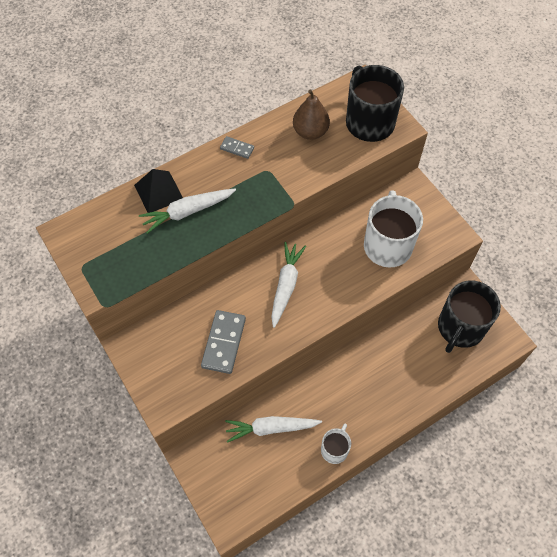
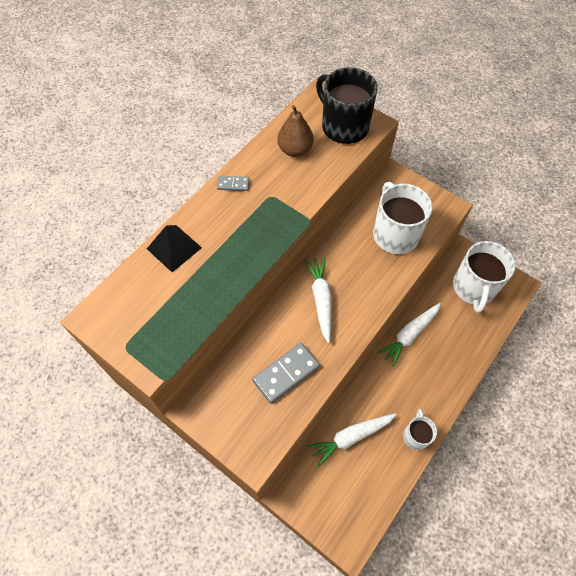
camera: 20 degrees left, 0 degrees up
(187, 212) = (211, 258): white carrot -> white carrot (409, 335)
(223, 343) = (286, 373): grey domino -> grey domino turned 60 degrees clockwise
(460, 328) = (474, 288): black mug -> white mug

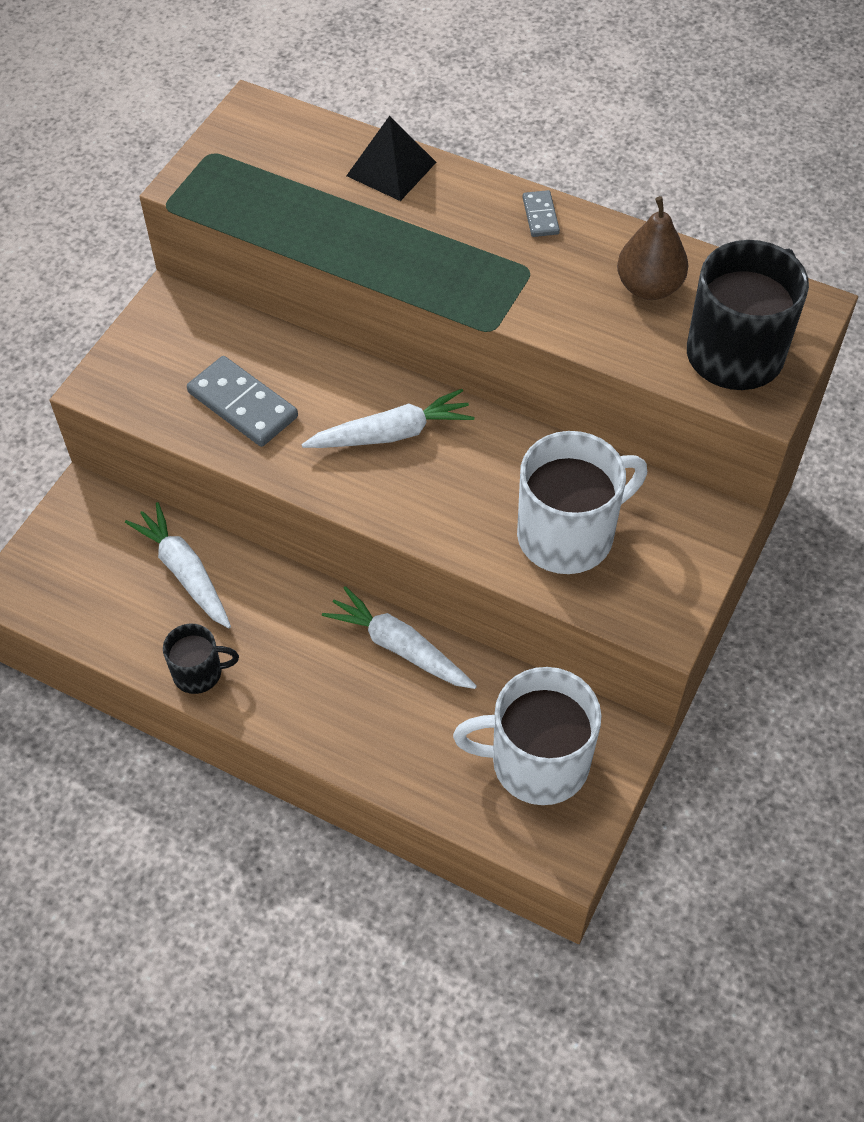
camera: 80 degrees right, 5 degrees down
(416, 435) = (199, 672): white mug -> black mug

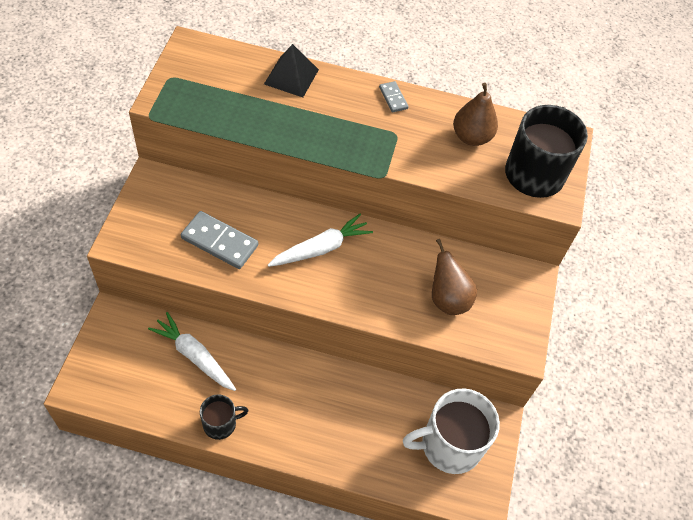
camera: 20 degrees left, 0 degrees up
(400, 647) = (346, 384): white carrot -> none
(568, 534) = (447, 299): white mug -> brown pear

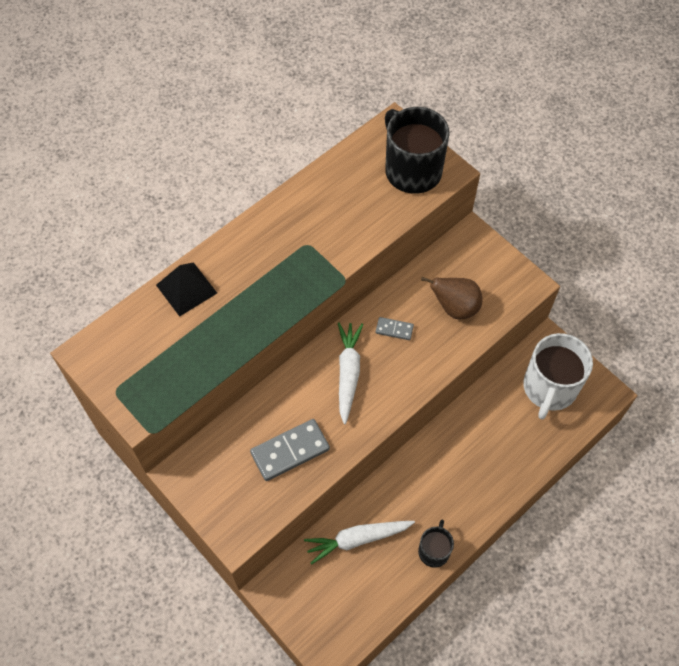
camera: 50 degrees left, 5 degrees up
(393, 98) = (267, 223): grey domino -> grey domino (394, 329)
(471, 137) = (347, 191): brown pear -> none

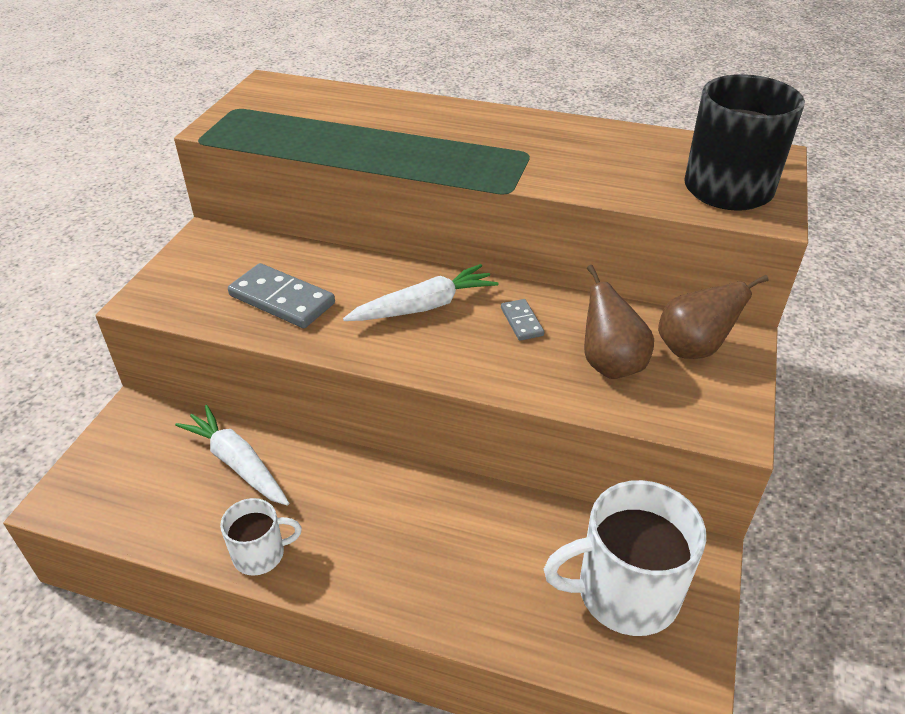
camera: 60 degrees right, 20 degrees down
(186, 289) = (391, 106): black pyramid -> none
(434, 550) = (260, 554): black mug -> white mug
(466, 261) = (692, 349): none -> brown pear

